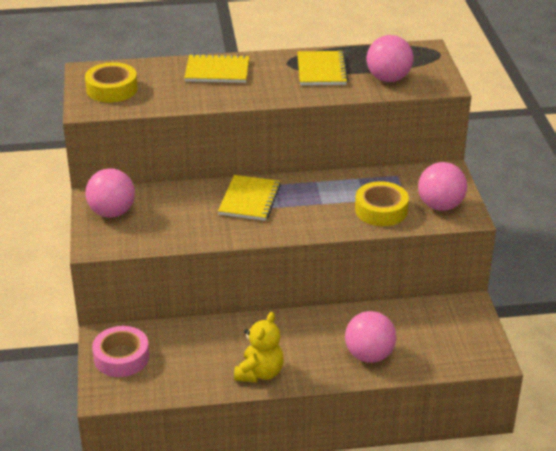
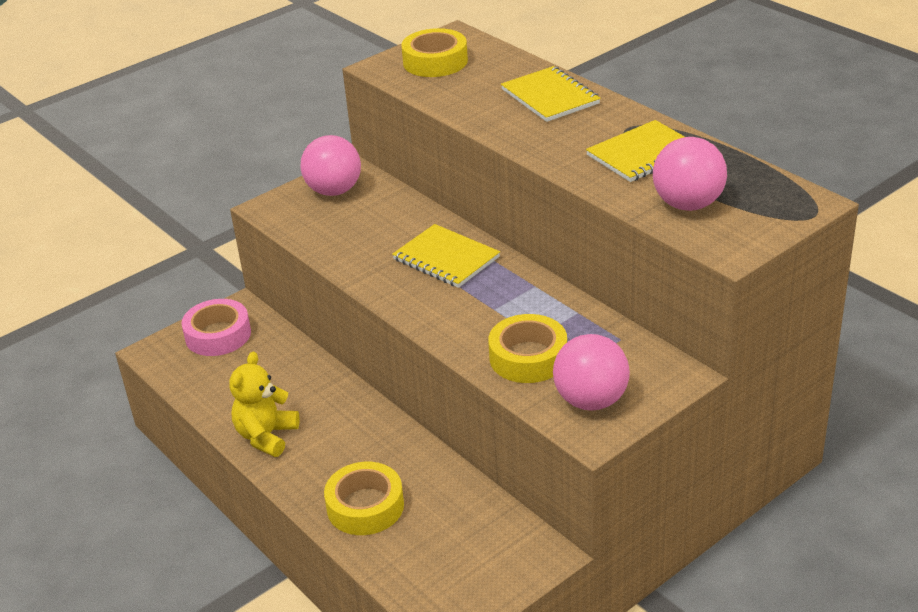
camera: 60 degrees right, 0 degrees up
(249, 200) = (446, 258): yellow notebook -> yellow notebook turned 60 degrees clockwise
(259, 373) = (266, 436): yellow teddy bear -> yellow teddy bear turned 120 degrees clockwise
(369, 355) = (365, 506): pink ball -> yellow tape

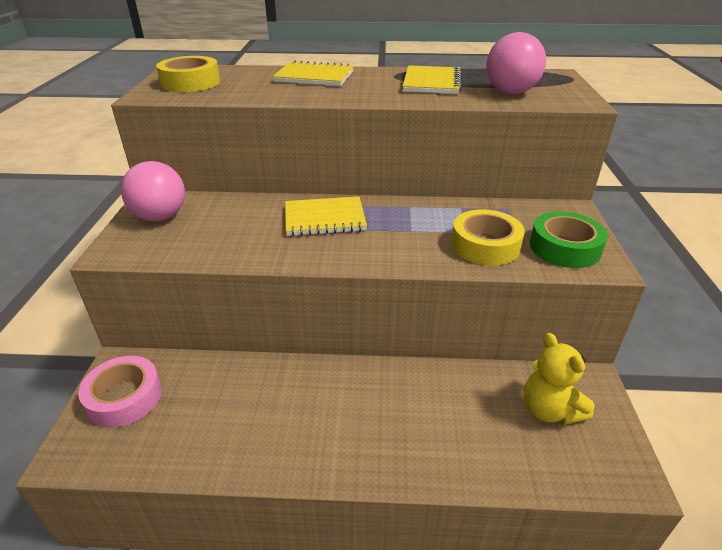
camera: 50 degrees left, 0 degrees up
(266, 436) = (289, 449): yellow teddy bear -> yellow teddy bear (549, 410)
(365, 506) = (447, 442): yellow tape -> none
(591, 400) = (564, 247): pink ball -> green tape

